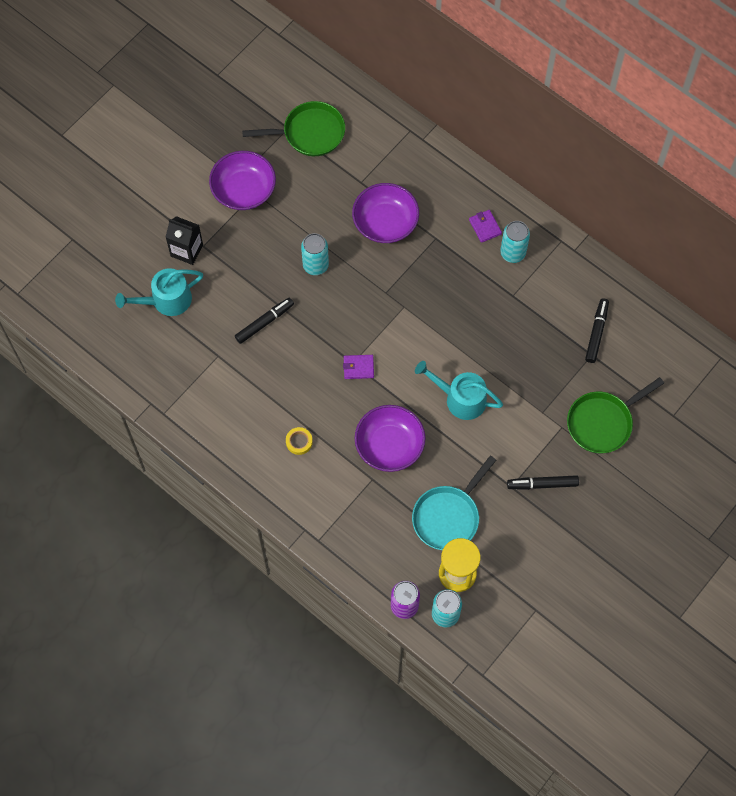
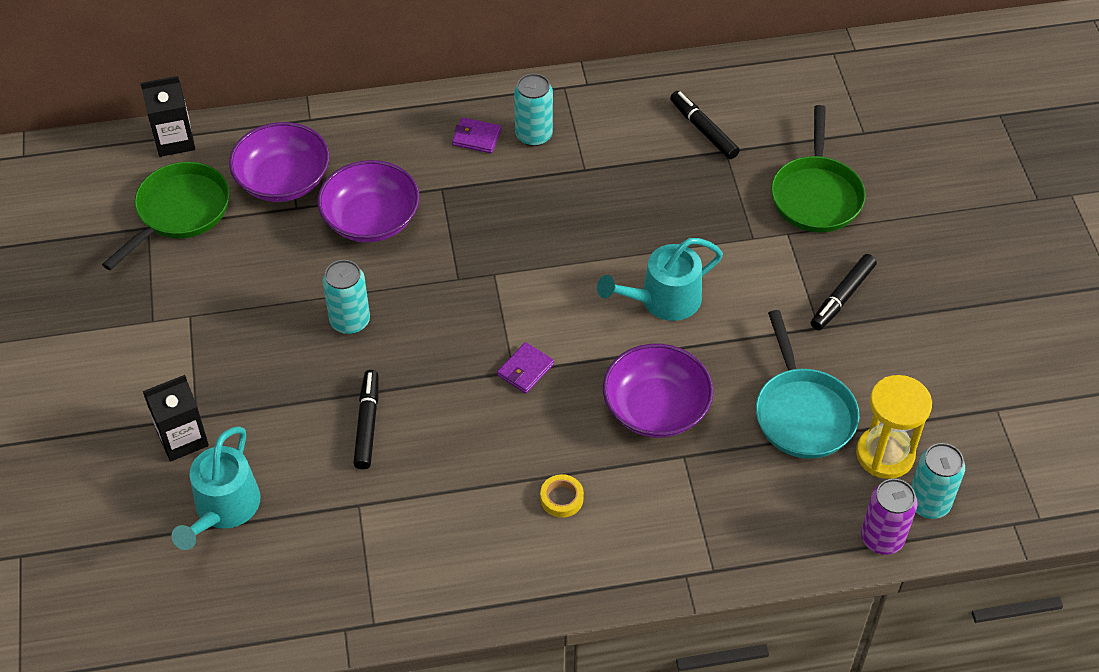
camera: 50 degrees left, 15 degrees down
(244, 190) = (173, 324): purple bowl -> purple bowl (283, 180)
(350, 91) = (175, 140): none -> black carton

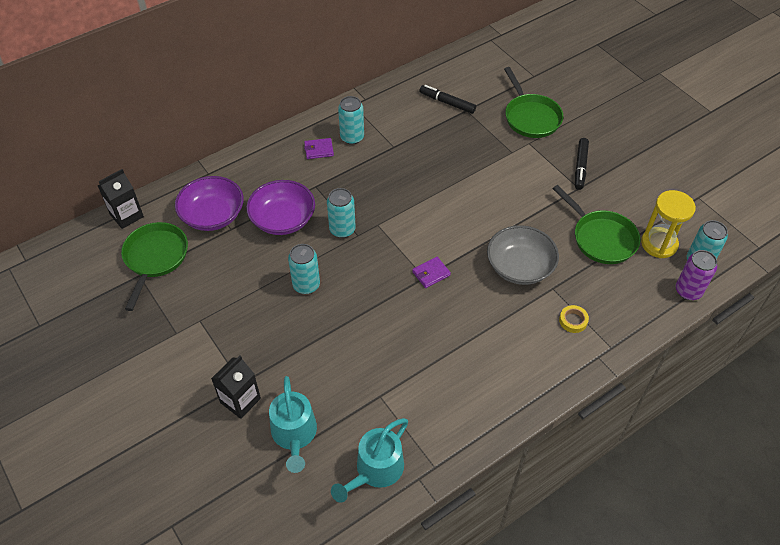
camera: 25 degrees left, 0 degrees up
(367, 424) = (355, 343): black marker -> none
(442, 263) = (342, 229): none -> turquoise can
(525, 370) = (431, 273): purple wallet -> purple wallet turned 45 degrees clockwise
(561, 498) = (499, 341): yellow tape -> yellow tape (573, 321)
(656, 408) = (520, 267): purple bowl -> grey bowl
(663, 300) = (485, 204): turquoise watering can -> turquoise watering can (375, 470)
(802, 413) = (601, 238): turquoise pan -> green pan

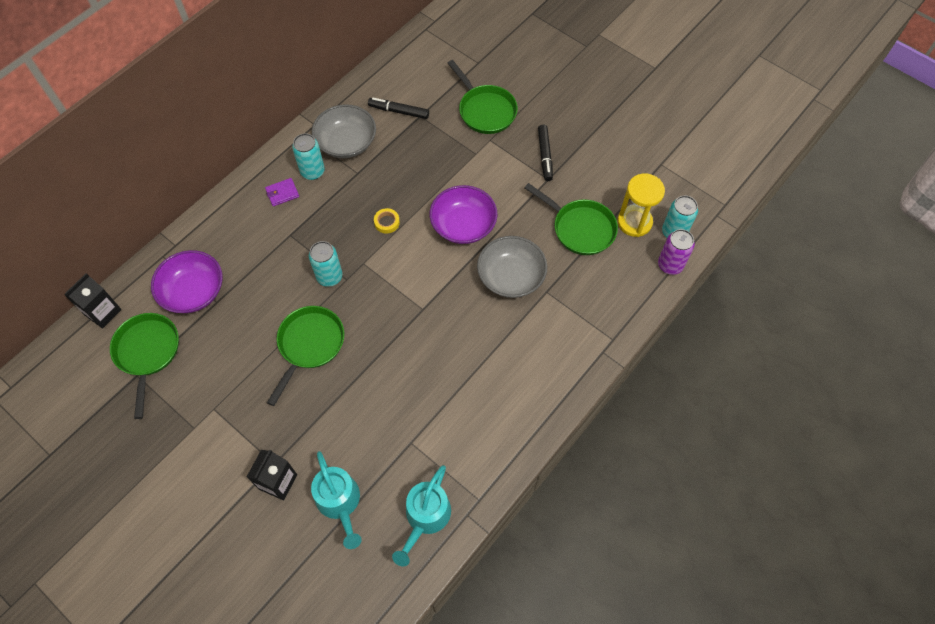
camera: 15 degrees left, 10 degrees up
(283, 219) = (267, 279): purple bowl -> purple bowl (463, 225)
(306, 285) = (309, 345): turquoise can -> green pan
(390, 119) = (346, 142): none -> grey bowl
(431, 273) = (428, 304): purple wallet -> none
(573, 321) = (572, 321): yellow tape -> yellow tape (387, 222)

